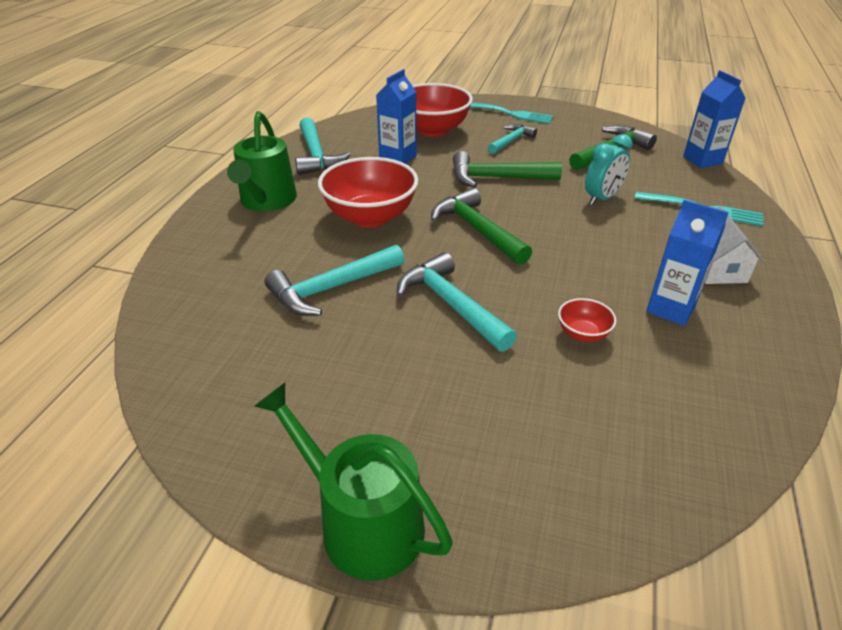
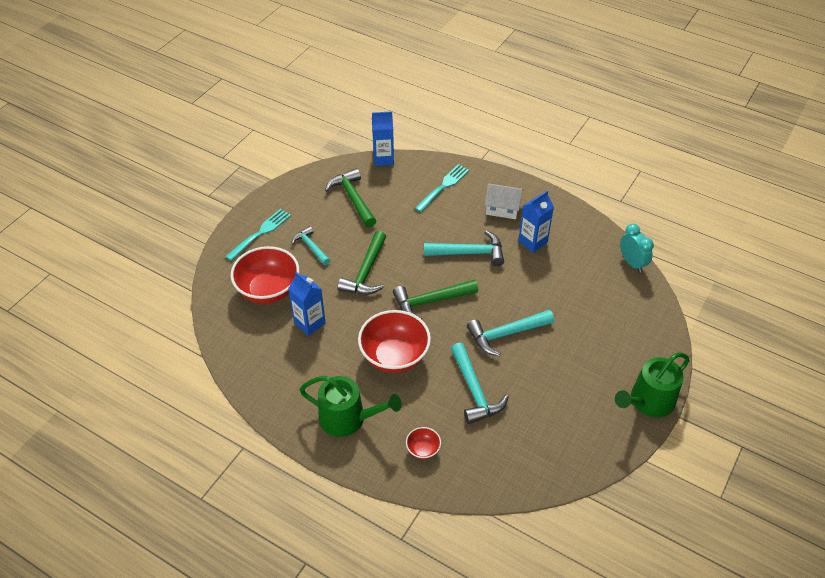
camera: 75 degrees left, 10 degrees up
(316, 156) = (282, 377): turquoise hammer -> turquoise hammer (469, 253)
(583, 334) = (544, 285): red bowl -> red bowl (423, 449)
(602, 198) = (414, 227): turquoise clock -> turquoise clock (632, 263)

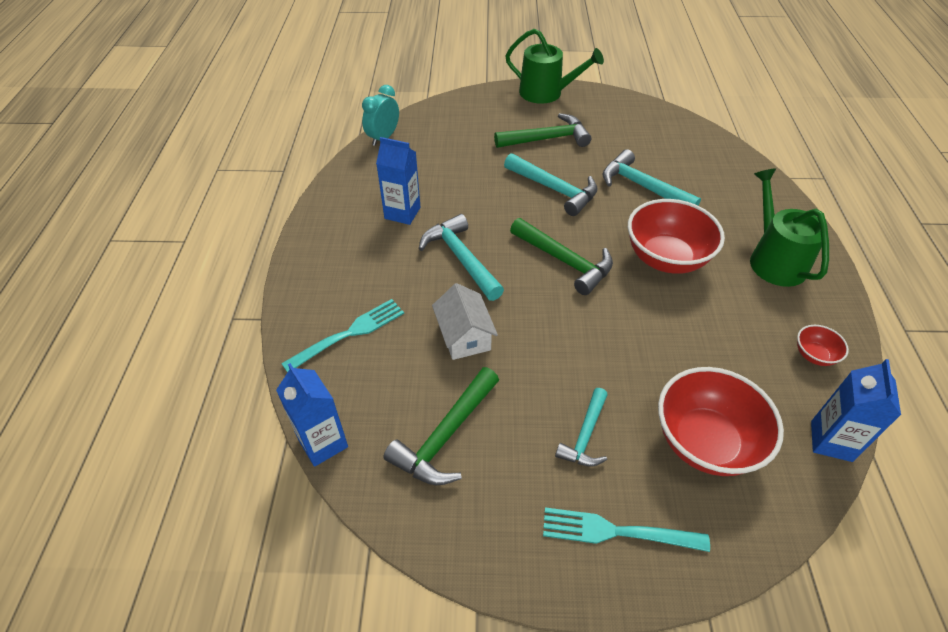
camera: 120 degrees left, 0 degrees up
(309, 323) = (705, 359): blue carton -> blue carton (831, 441)
(366, 272) = (575, 343): green hammer -> green hammer (547, 139)
(423, 449) = (738, 195): red bowl -> red bowl (814, 355)
(443, 186) = (349, 333): turquoise fork -> turquoise fork turned 135 degrees clockwise
(474, 391) = (642, 186): turquoise hammer -> turquoise hammer turned 90 degrees counterclockwise
(502, 208) = (359, 257): white house -> white house (464, 336)

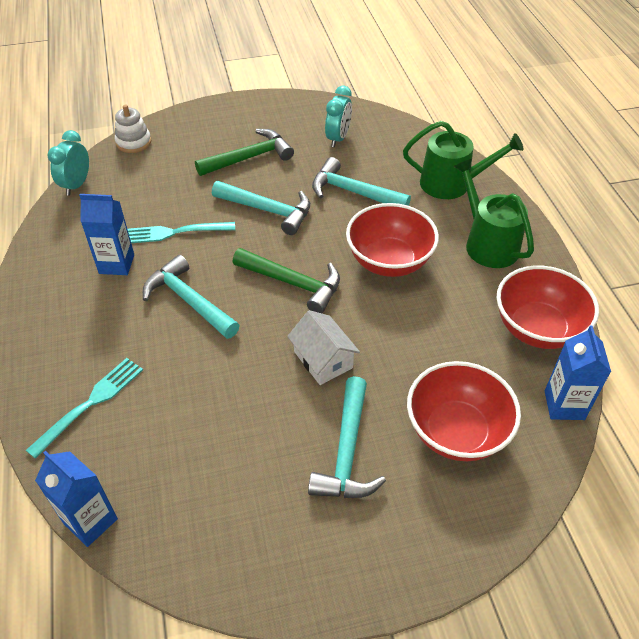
camera: 15 degrees left, 0 degrees up
(443, 109) = (133, 142): none -> white stacking toy
(445, 436) = (213, 484): green hammer -> none
(464, 336) = (210, 380): white house -> white house (323, 359)
(546, 93) = (238, 108): green watering can -> green watering can (451, 183)
(585, 435) = (347, 452): turquoise hammer -> turquoise hammer, size x1.57
(616, 531) = (392, 535): turquoise fork -> turquoise fork (174, 232)
(637, 135) = (338, 138): none -> turquoise clock
(814, 355) = (537, 328): red bowl -> red bowl, size x2.19

